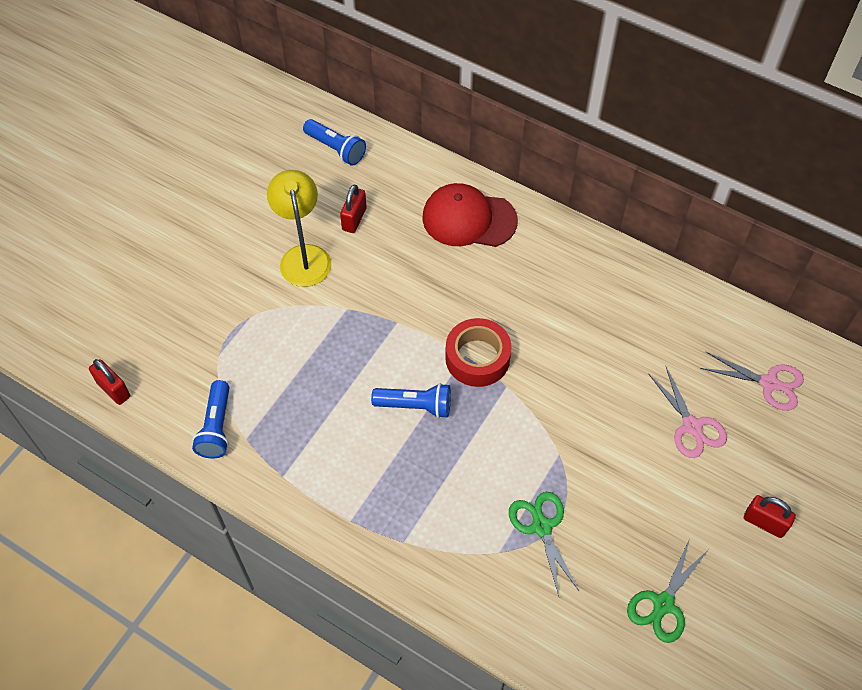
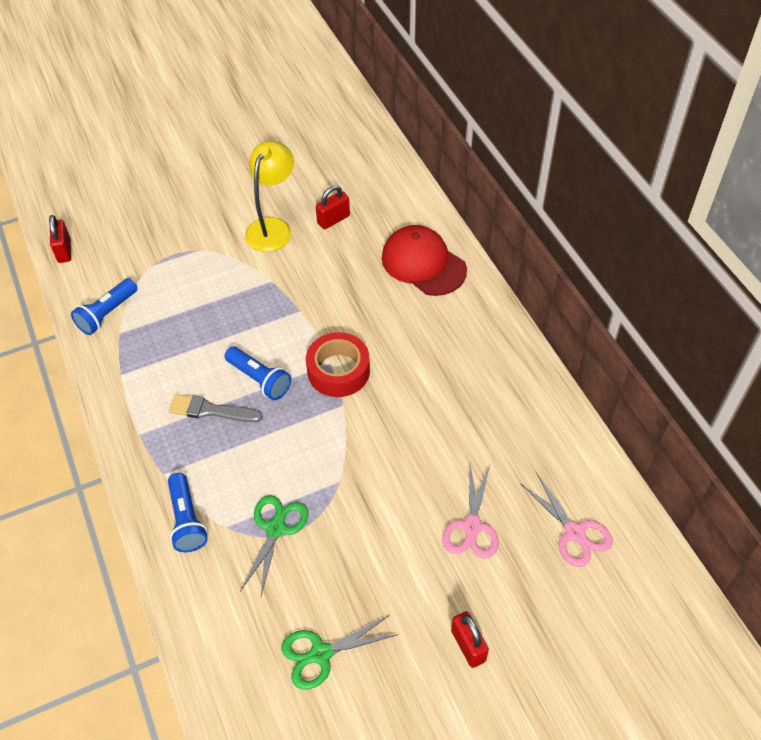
camera: 35 degrees right, 5 degrees down
(336, 149) = (364, 163): blue flashlight -> blue flashlight (187, 520)
(396, 459) = (211, 410): none -> grey brush

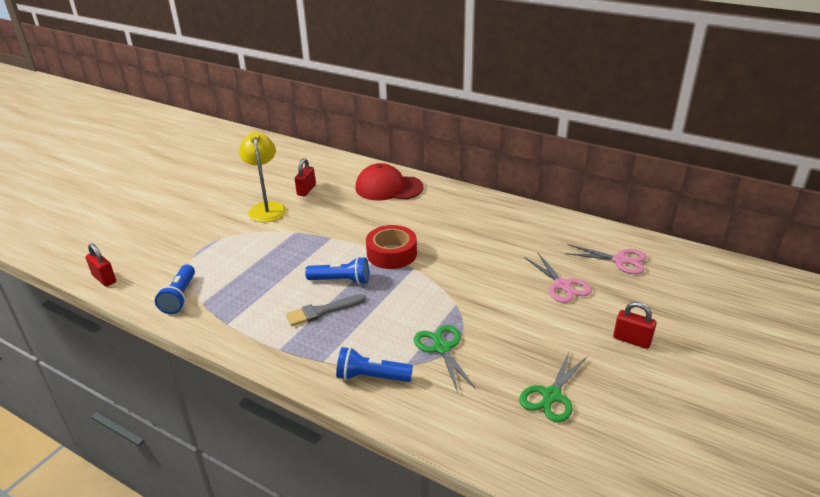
camera: 35 degrees left, 20 degrees down
(187, 520) = (371, 377): blue flashlight -> blue flashlight turned 150 degrees clockwise

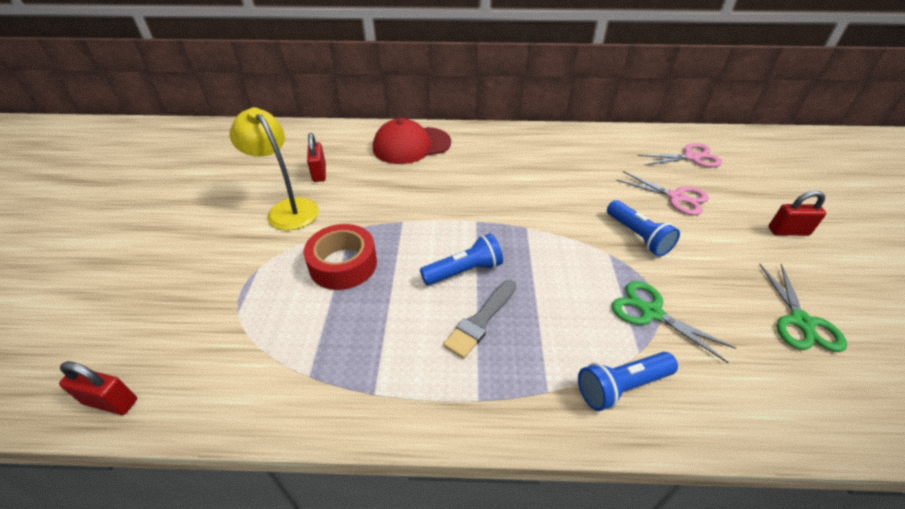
camera: 30 degrees left, 10 degrees up
(180, 297) = (267, 381): blue flashlight -> blue flashlight (638, 236)
(391, 254) = (487, 218): red tape -> red tape (343, 264)

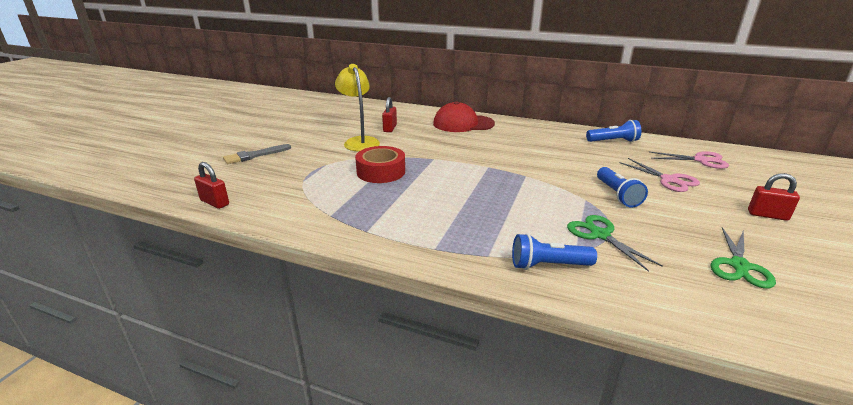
camera: 20 degrees right, 15 degrees down
(464, 271) = (463, 189): blue flashlight -> blue flashlight (613, 141)
(481, 320) = (460, 213): grey brush -> grey brush (254, 155)

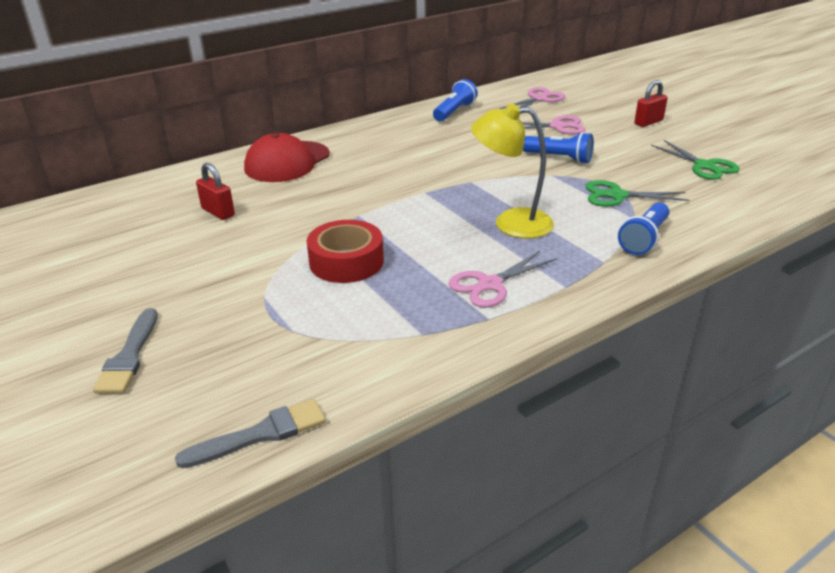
camera: 55 degrees left, 5 degrees up
(215, 202) = (260, 434): red padlock -> grey brush
(359, 141) = (226, 248): yellow lamp -> yellow lamp (511, 223)
(405, 220) = (490, 284): none -> pink scissors

